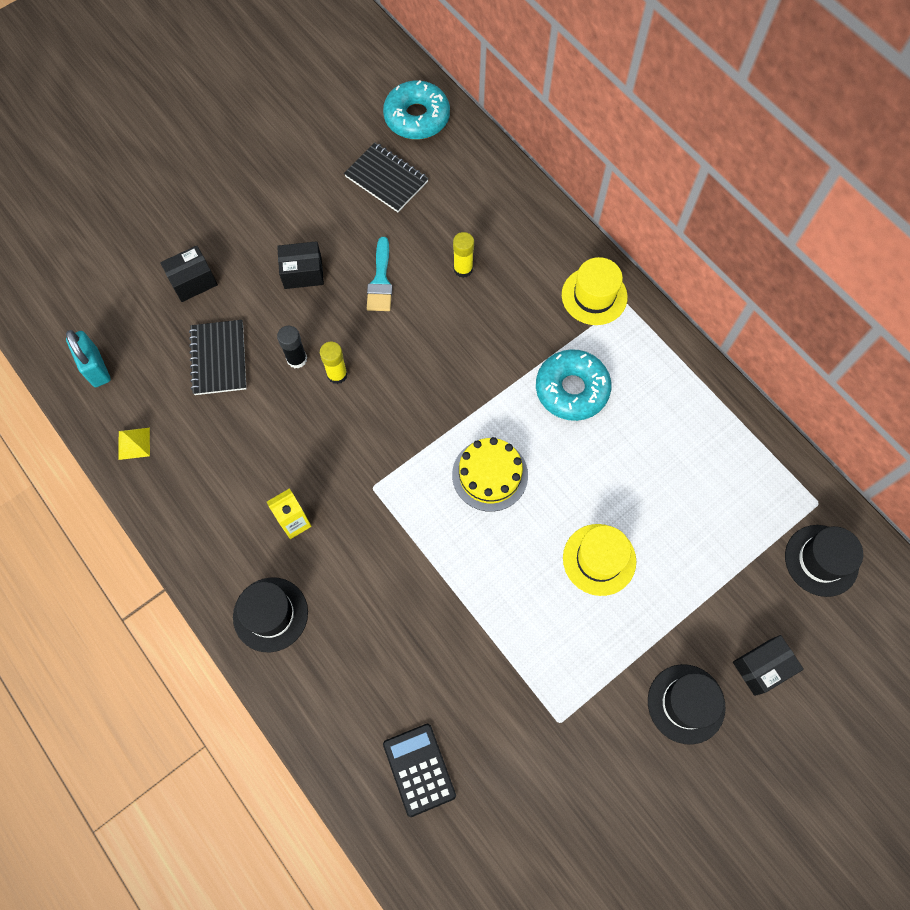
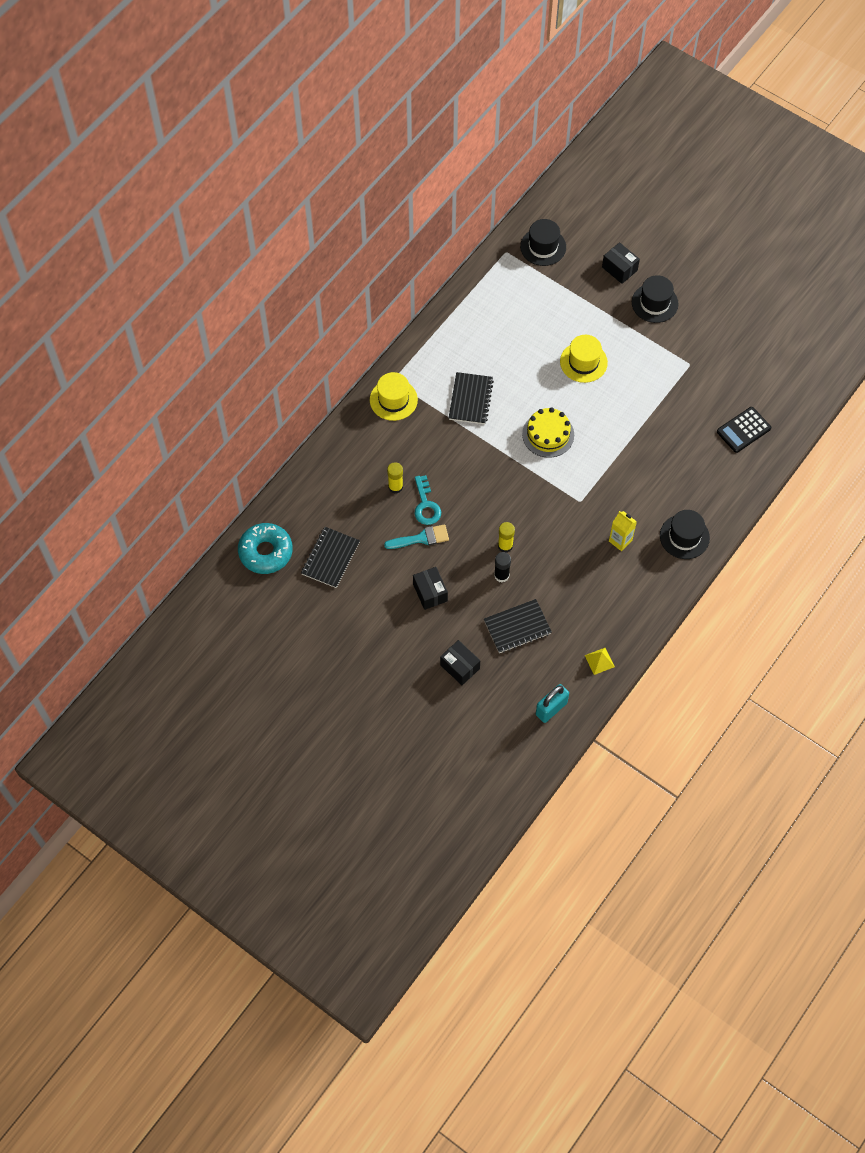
camera: 105 degrees left, 5 degrees down
(425, 297) = (426, 505): none -> turquoise key
(572, 389) = (470, 399): turquoise donut -> black notebook

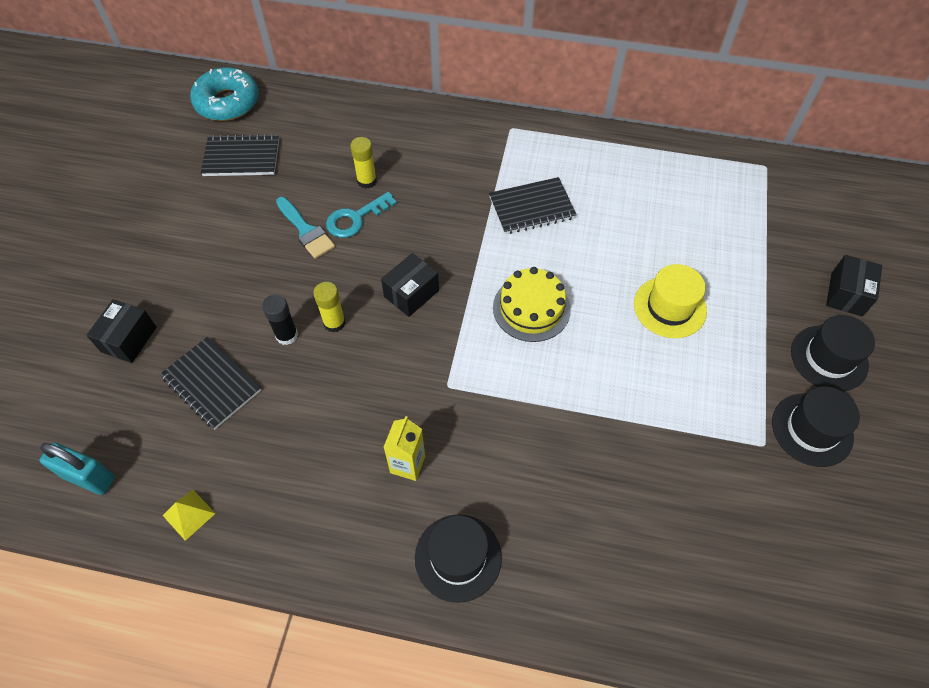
camera: 65 degrees right, 5 degrees down
(393, 400) = (485, 137): yellow hat -> none
(430, 592) = (230, 267): black box -> black box (411, 293)
(543, 247) = (806, 199): black hat -> black hat (812, 429)
(743, 430) = (704, 575): black calculator -> none

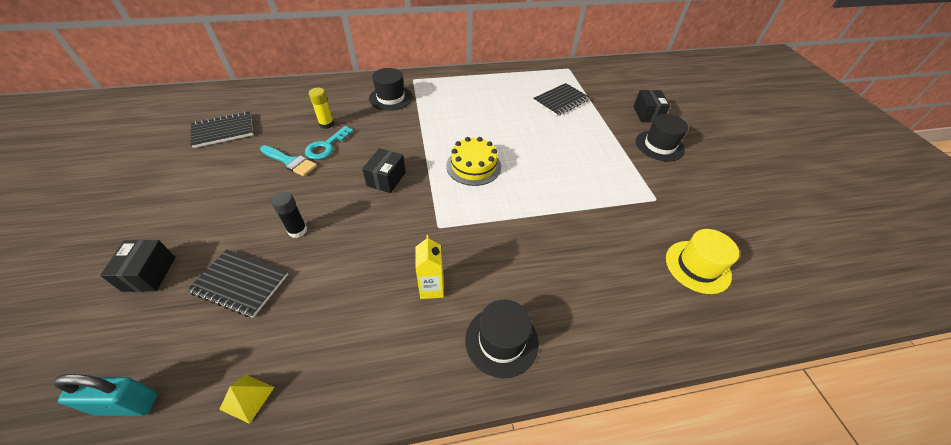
camera: 25 degrees left, 10 degrees down
(227, 102) = (202, 103): turquoise donut -> none
(334, 323) = (334, 212): yellow glue stick -> none
(531, 208) = (446, 114): black notebook -> black notebook (561, 101)
(669, 307) = (558, 144): yellow hat -> yellow hat (697, 266)
(812, 429) = (675, 183): black hat -> black hat (391, 98)

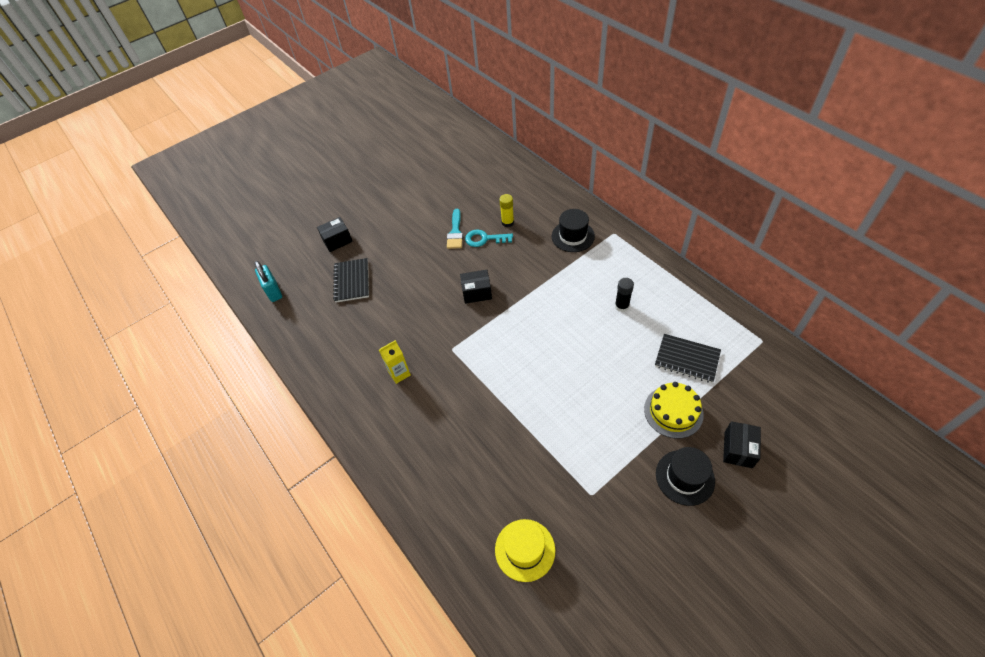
camera: 70 degrees right, 5 degrees up
(223, 131) = (458, 179): black notebook -> none
(247, 398) = (294, 332): yellow pyramid -> none
(297, 230) = (402, 278): black glue stick -> black glue stick (621, 306)
(473, 166) = (531, 337): yellow cake -> yellow cake (673, 411)
(501, 341) = (382, 432): black hat -> none
(647, 114) = (738, 449): black box -> black box turned 45 degrees counterclockwise

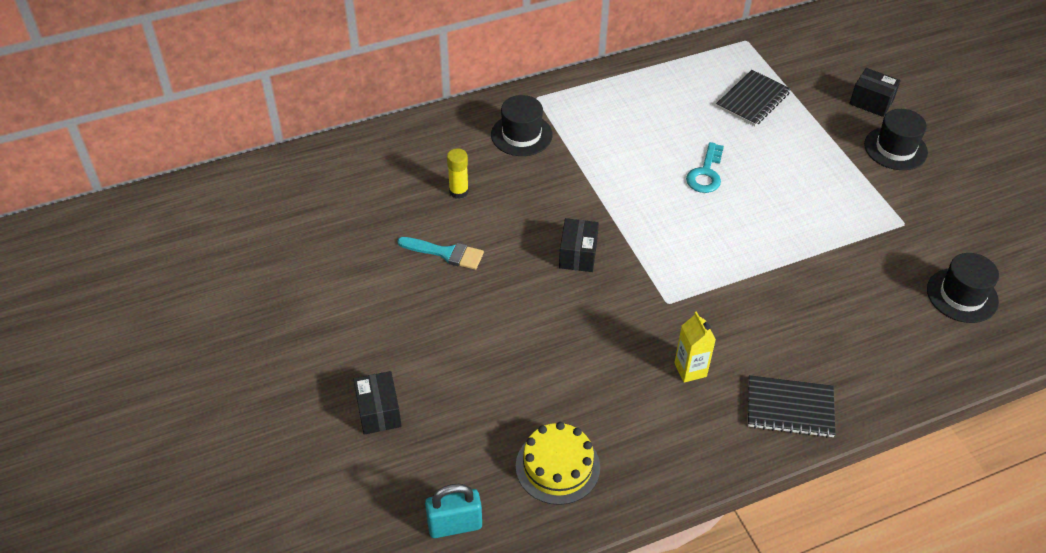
camera: 80 degrees left, 5 degrees down
(352, 281) = (485, 403): black notebook -> black notebook (789, 408)
(484, 239) = (478, 224): turquoise key -> turquoise key (706, 174)
(525, 550) = (962, 295): yellow hat -> black hat
(621, 306) = (659, 126): black glue stick -> none
(673, 411) = (816, 131): yellow cake -> yellow cake (557, 466)

